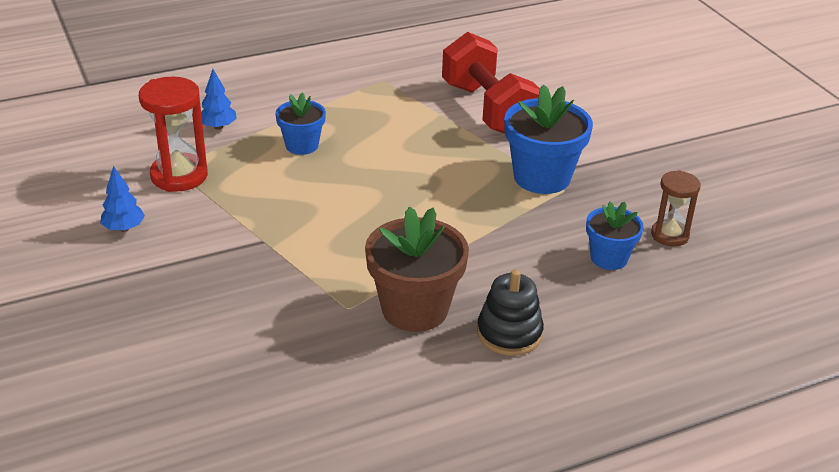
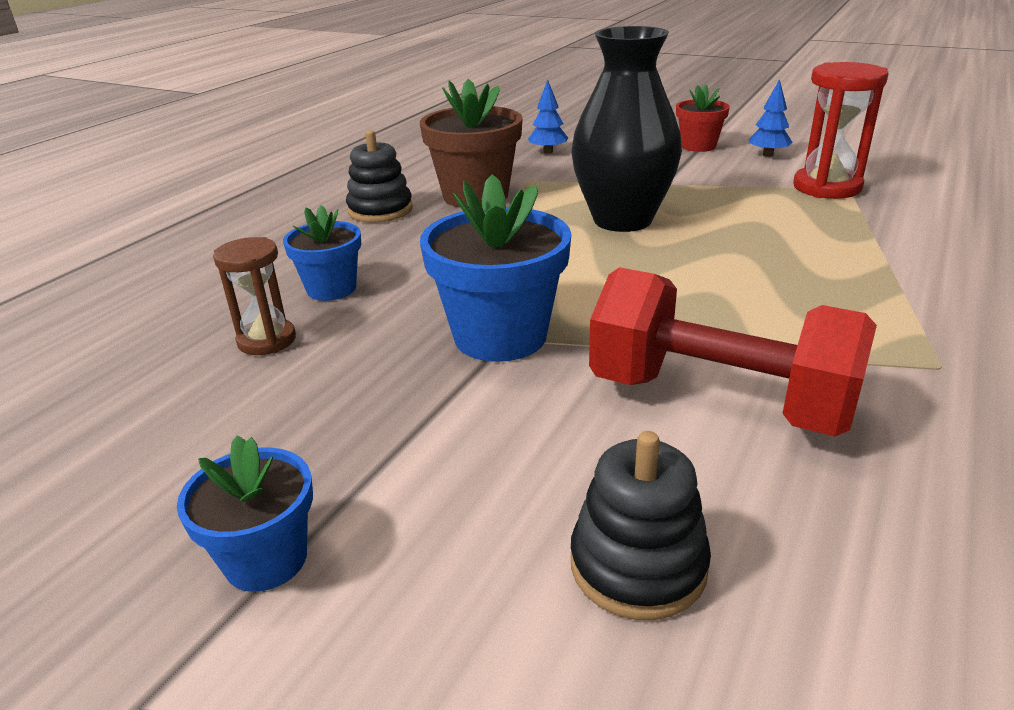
camera: 145 degrees right, 5 degrees down
(139, 272) = (698, 146): none -> red flower pot
(218, 127) = (915, 227): blue tree -> blue tree (548, 152)
(302, 145) = (807, 247): blue flower pot -> blue flower pot (266, 559)
(356, 220) = (622, 220): none -> black vase
(586, 88) = (638, 565): none -> black stacking toy

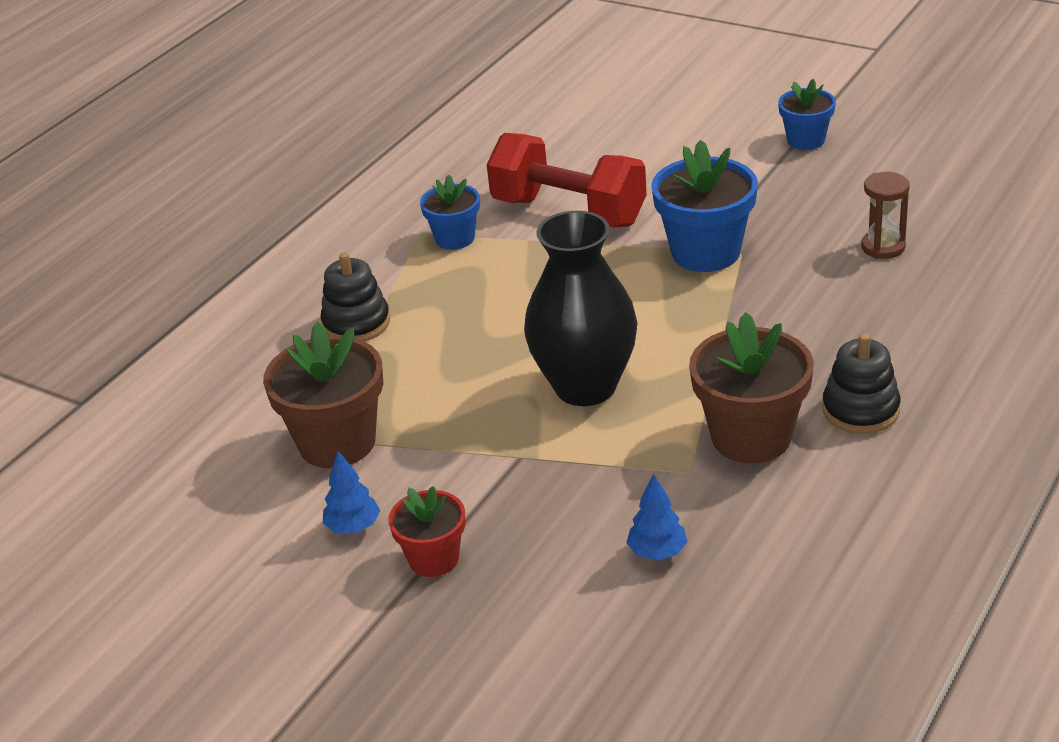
camera: 175 degrees left, 5 degrees up
(331, 289) = (858, 295): blue flower pot -> blue flower pot (455, 238)
(638, 565) = (635, 144): black stacking toy -> black stacking toy (356, 323)
(827, 187) = (337, 443): red hourglass -> brown flower pot

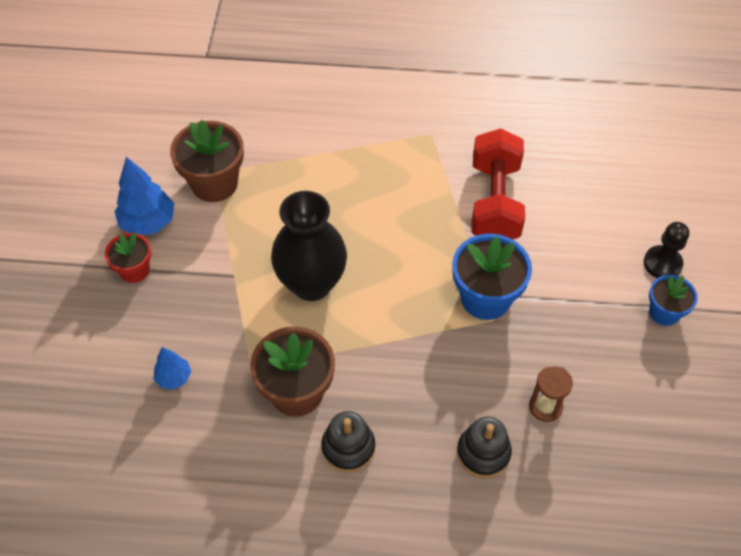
camera: 60 degrees right, 20 degrees up
(353, 527) = (148, 222): blue tree -> blue tree, size x1.74
(356, 323) = (325, 143): black stacking toy -> black stacking toy (483, 453)
(455, 238) = (434, 154): blue flower pot -> none
(741, 124) = (662, 263): none -> black pawn

